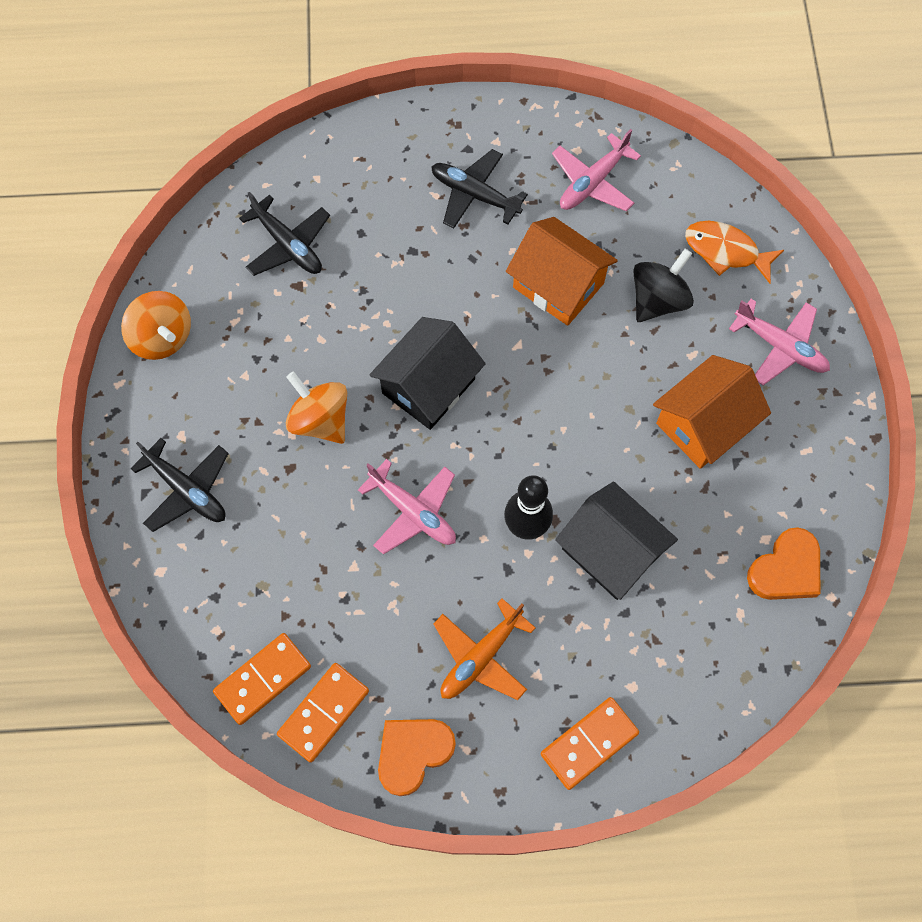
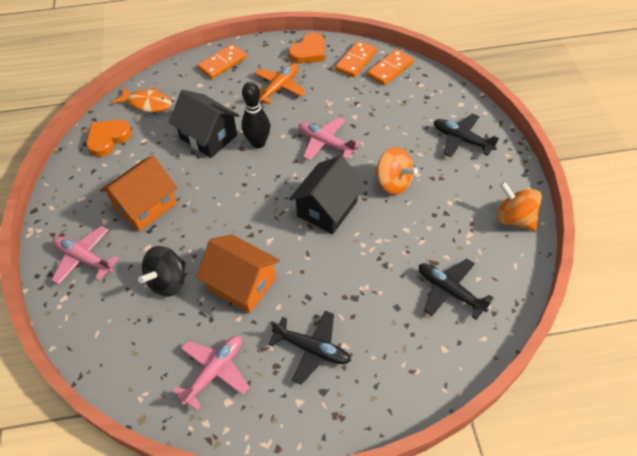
camera: 175 degrees right, 15 degrees down
(725, 251) = (111, 324): orange fish -> orange fish (147, 103)

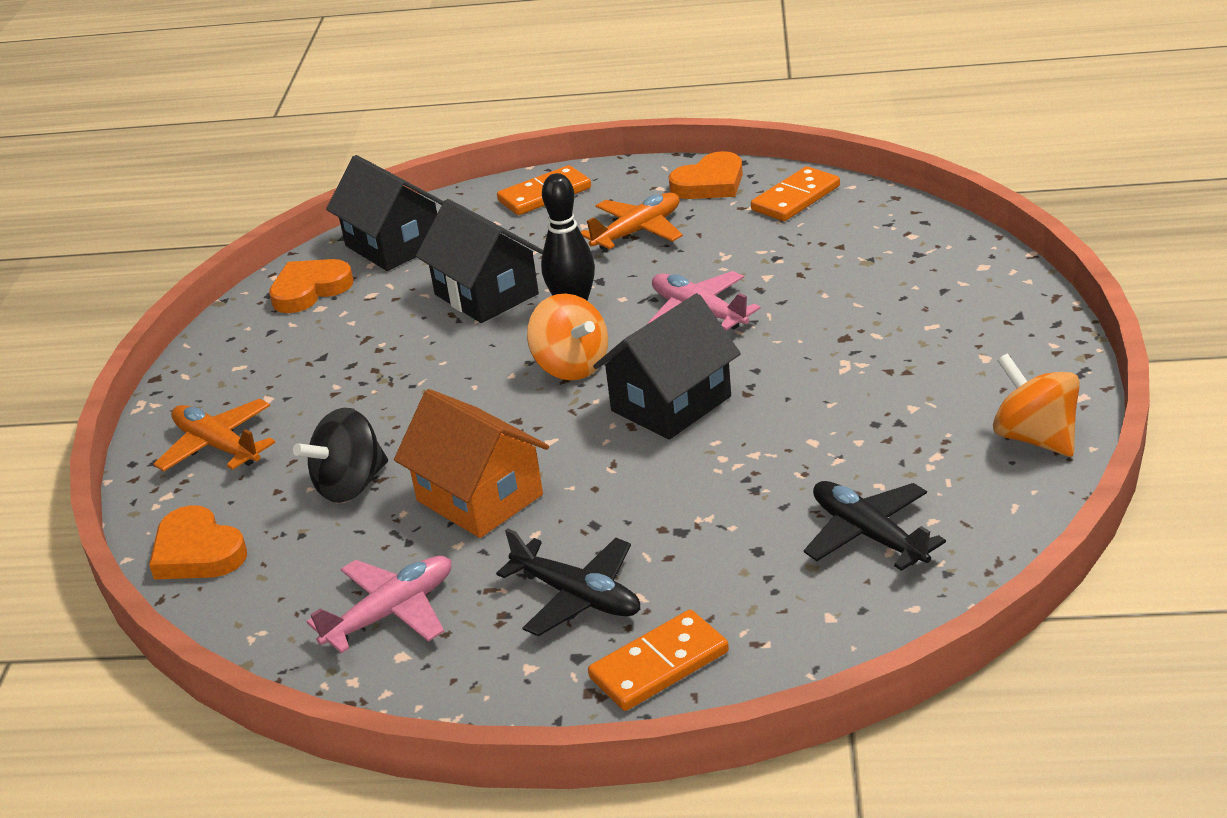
camera: 15 degrees right, 20 degrees down
(84, 258) = (217, 446): pink plane -> orange plane
(93, 338) = (197, 552): none -> orange heart
(145, 206) = (345, 382): orange house -> none
(147, 103) = (393, 245): orange fish -> black house
(390, 69) = (858, 212): orange domino -> orange domino (659, 665)
(393, 183) = (809, 373): orange spinning top -> orange spinning top (571, 367)
(461, 140) = (966, 318): black plane -> none

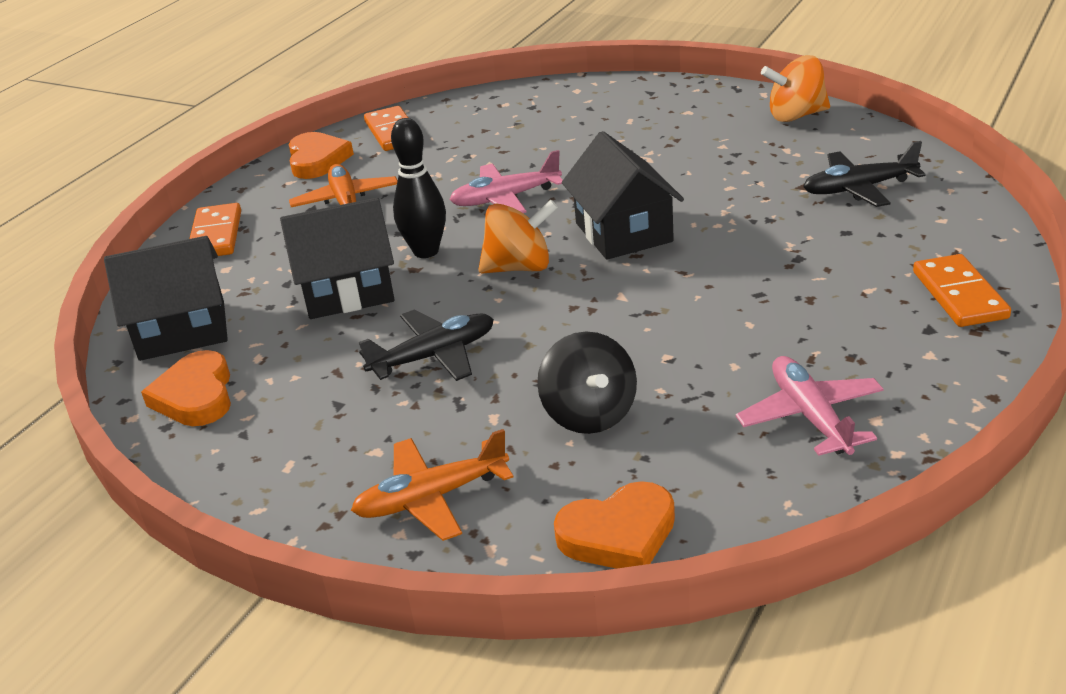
camera: 65 degrees left, 0 degrees up
(479, 498) = (674, 343): orange house -> none
(577, 597) = (851, 317): black plane -> black plane (434, 356)

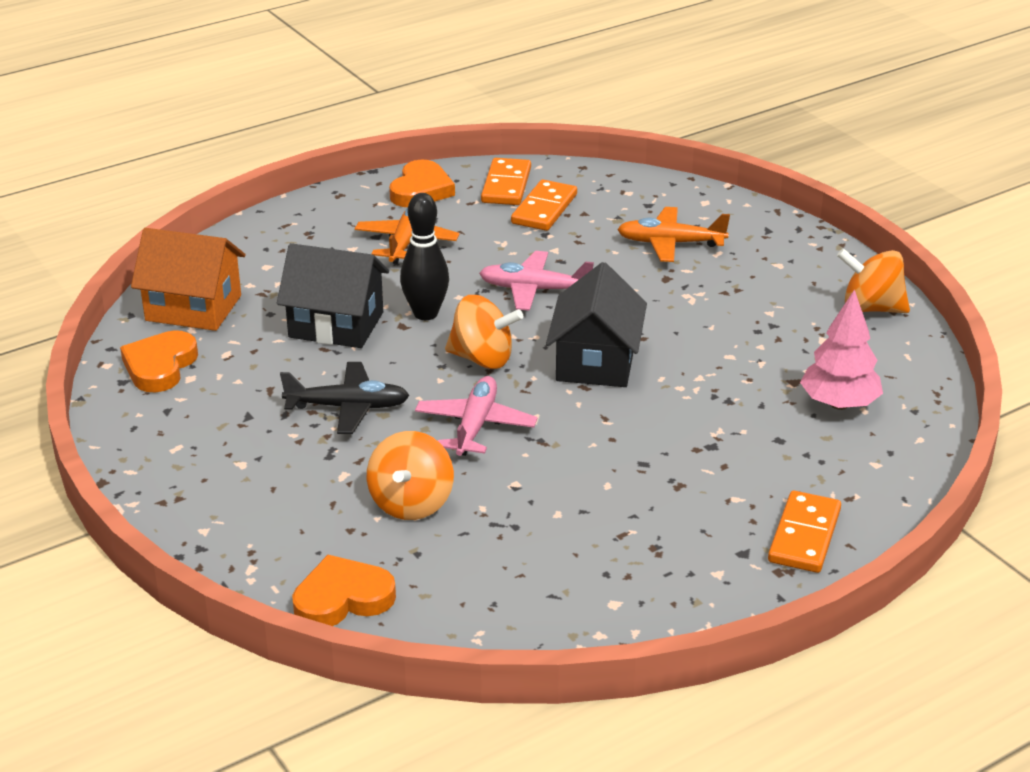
camera: 25 degrees right, 0 degrees up
(182, 331) = (193, 308): black house -> orange house
(216, 235) = (284, 232): orange domino -> orange domino (544, 209)
(431, 498) = (246, 515): orange plane -> orange plane (670, 243)
(589, 415) = (411, 503): black spinning top -> orange spinning top
(618, 534) = (342, 598): orange heart -> orange heart turned 150 degrees clockwise
(810, 416) = (568, 578): pink plane -> pink plane (475, 426)
(858, 189) = (839, 404): black plane -> pink tree

